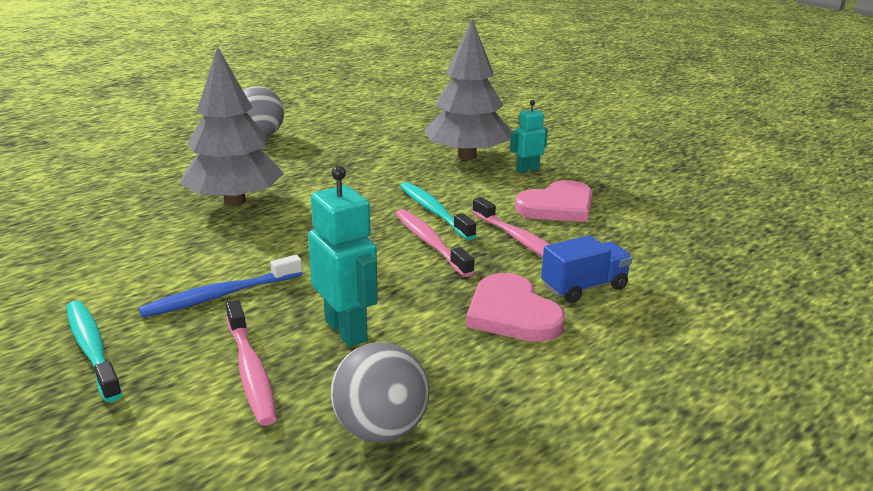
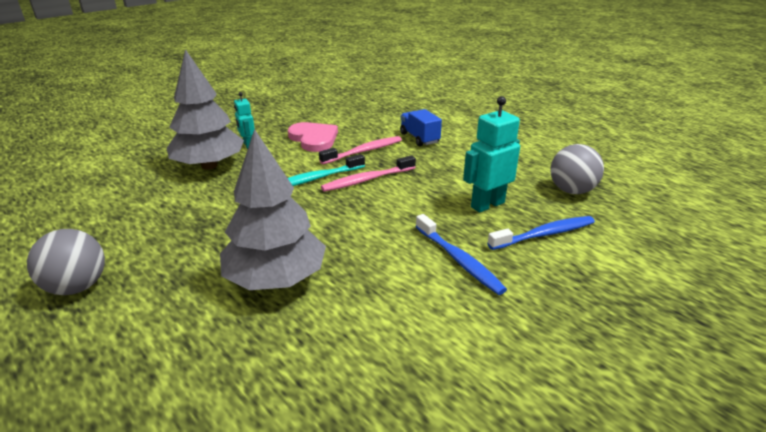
camera: 90 degrees left, 5 degrees up
(92, 349) = (554, 311): turquoise toothbrush -> none
(250, 371) = (544, 234): pink toothbrush -> blue toothbrush
(512, 313) = (451, 157): pink heart -> none

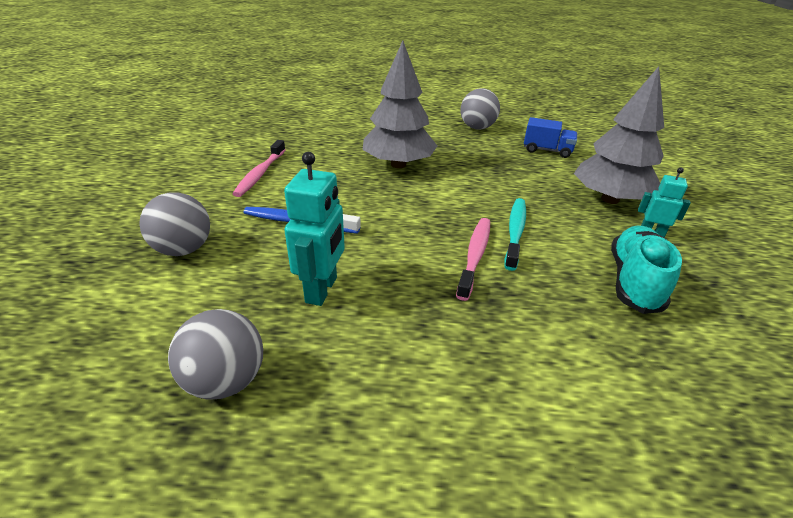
camera: 135 degrees right, 5 degrees up
(314, 139) = (634, 281): pink heart -> turquoise shoe
(364, 151) = (551, 294): pink toothbrush -> pink toothbrush (260, 174)
(419, 138) = (547, 373): blue truck -> blue truck (547, 150)
(544, 234) = (236, 281): blue toothbrush -> none
(581, 281) = (184, 249): none -> grey ball

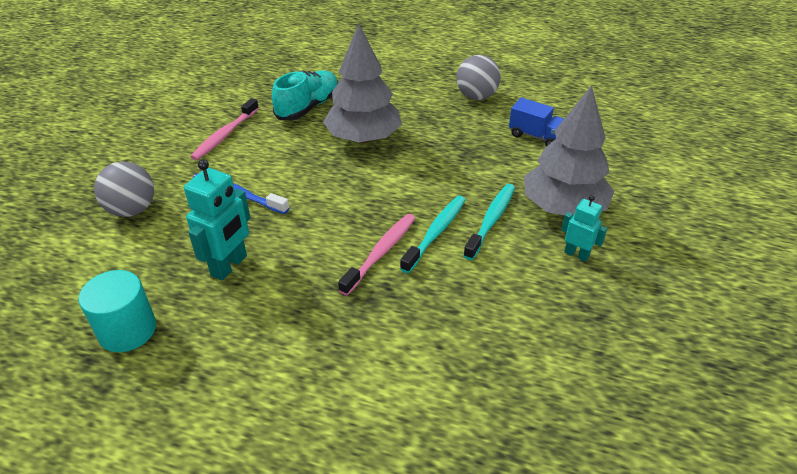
camera: 15 degrees right, 5 degrees up
(226, 380) = (127, 330): grey ball -> turquoise cylinder
(557, 216) = (491, 220): none -> turquoise toothbrush
(634, 281) = (518, 302): turquoise shoe -> turquoise shoe (308, 107)

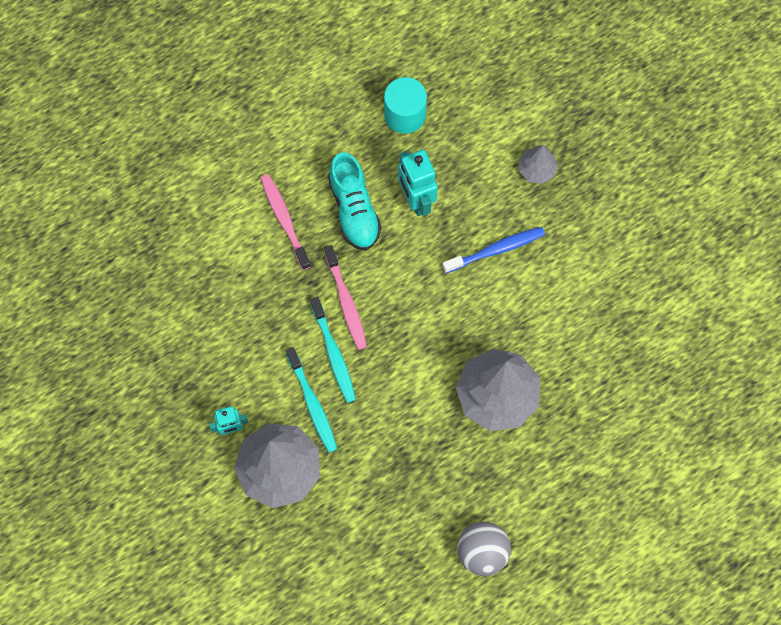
camera: 130 degrees right, 30 degrees up
(132, 210) = (536, 169): grey ball -> grey tree
(225, 135) = (595, 288): pink toothbrush -> pink toothbrush (284, 220)
(308, 107) = (588, 385): turquoise shoe -> turquoise shoe (354, 210)
(536, 136) = (377, 543): blue truck -> none

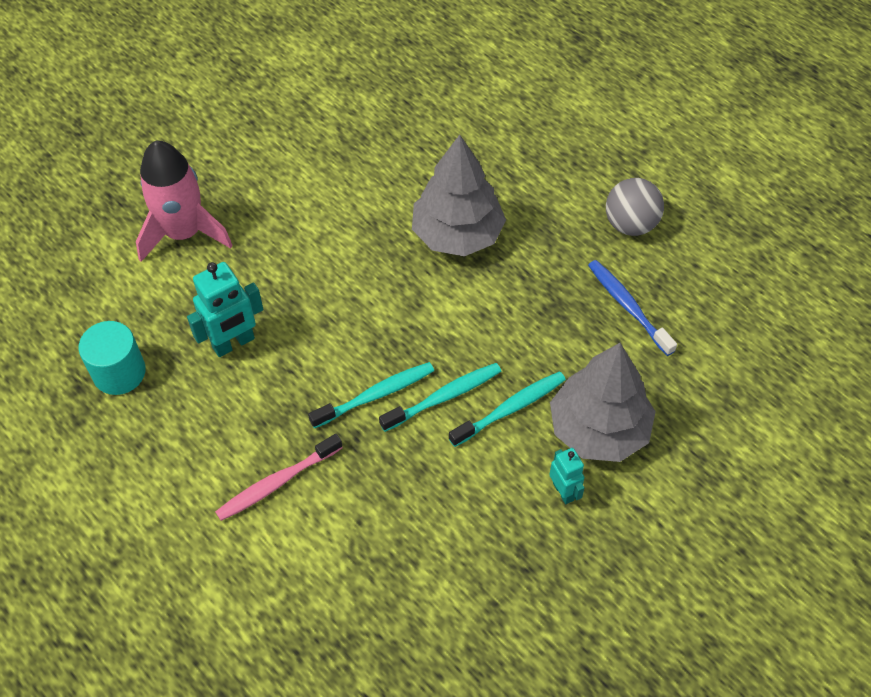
camera: 100 degrees left, 15 degrees down
(346, 302) = (376, 395): pink toothbrush -> turquoise toothbrush
(354, 210) = (254, 406): turquoise shoe -> none
(496, 250) = (287, 257): blue toothbrush -> blue toothbrush (628, 306)
(536, 169) = (183, 233): grey tree -> pink rocket

